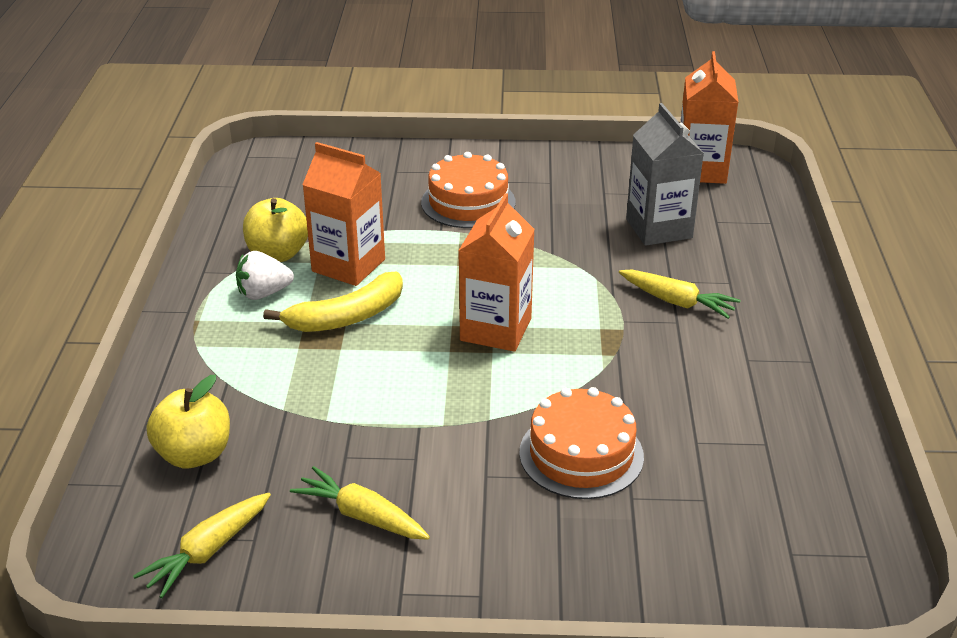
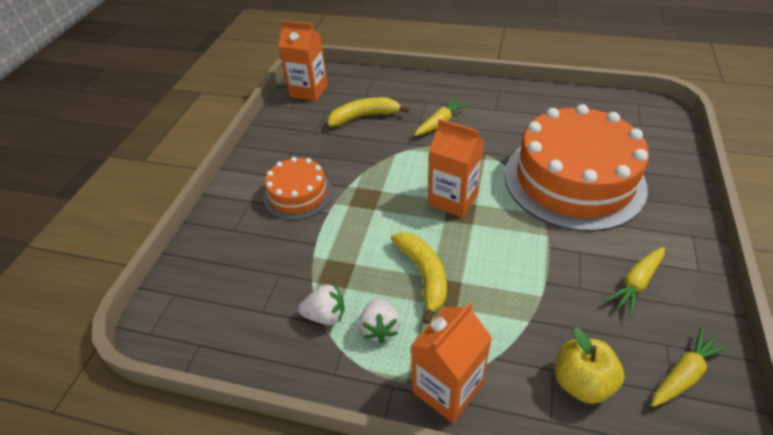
camera: 75 degrees left, 10 degrees up
(208, 551) = (684, 374): yellow carrot -> yellow carrot turned 90 degrees counterclockwise
(278, 254) = (325, 315): yellow apple -> white strawberry
(348, 265) = (357, 269): orange carton -> orange carton (447, 388)
(581, 454) = (574, 180): orange cake -> orange cake, size x1.96
(659, 228) = (364, 117): grey carton -> yellow banana

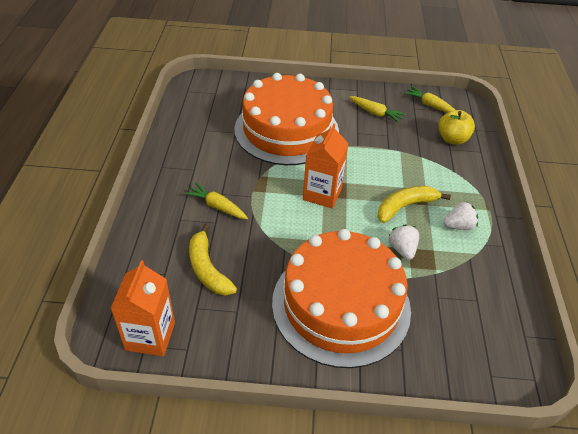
camera: 105 degrees left, 0 degrees up
(298, 194) = (341, 305): orange cake -> orange cake, size x1.96
(325, 315) = (462, 258): white strawberry -> white strawberry (402, 249)
(447, 388) = (484, 191): orange carton -> none

